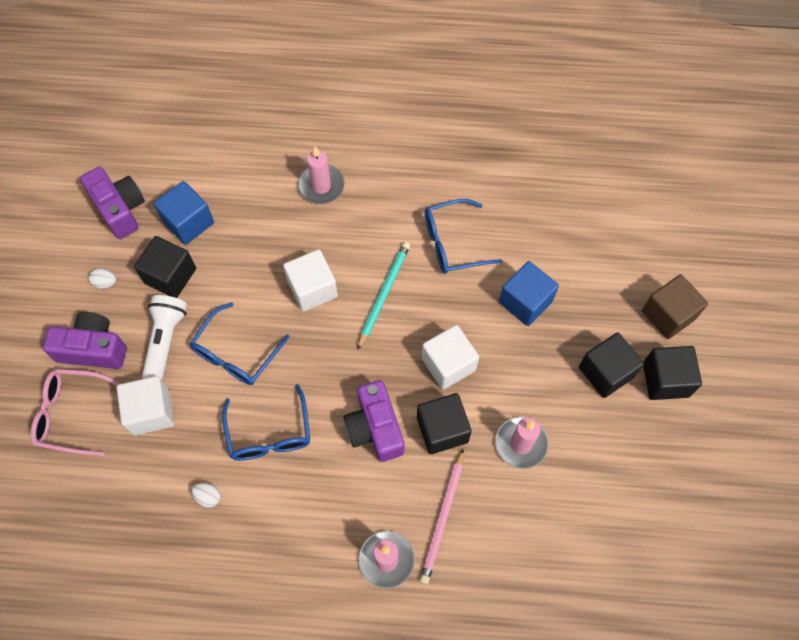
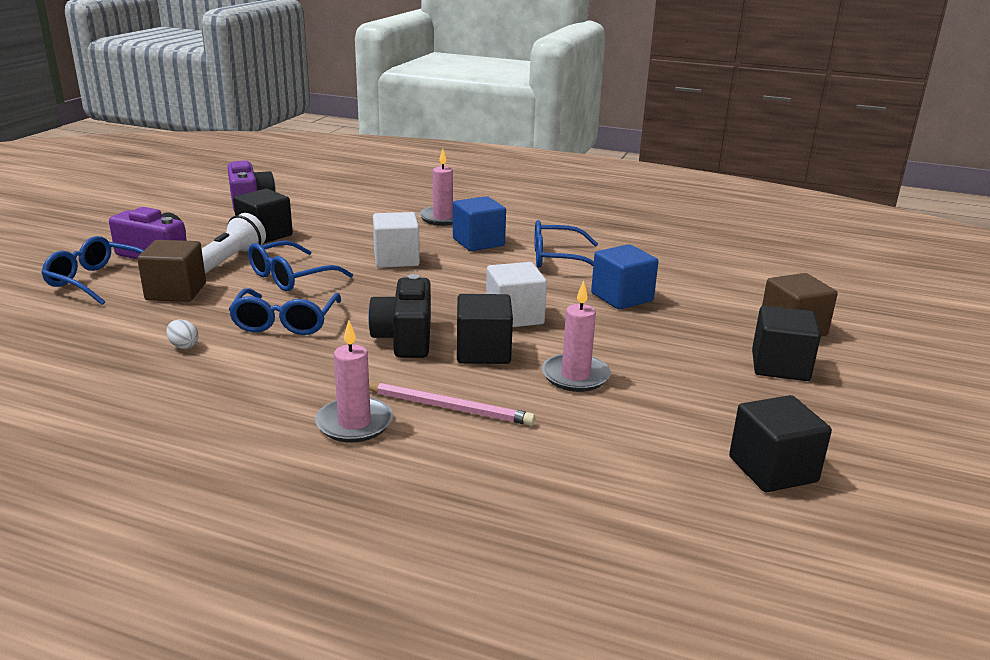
camera: 15 degrees right, 40 degrees down
(72, 414) = (98, 281): pink glasses -> blue glasses
(105, 283) = (202, 229): white egg -> none
(151, 412) = (176, 292): white cube -> brown cube
(188, 222) = (305, 216): blue cube -> blue cube (478, 242)
(375, 428) = (405, 338): purple camera -> black camera
(383, 294) = (467, 272): turquoise pencil -> none
(443, 517) = (447, 407): pink pencil -> pink pencil turned 105 degrees counterclockwise
(606, 372) = (703, 349): black cube -> black cube (772, 469)

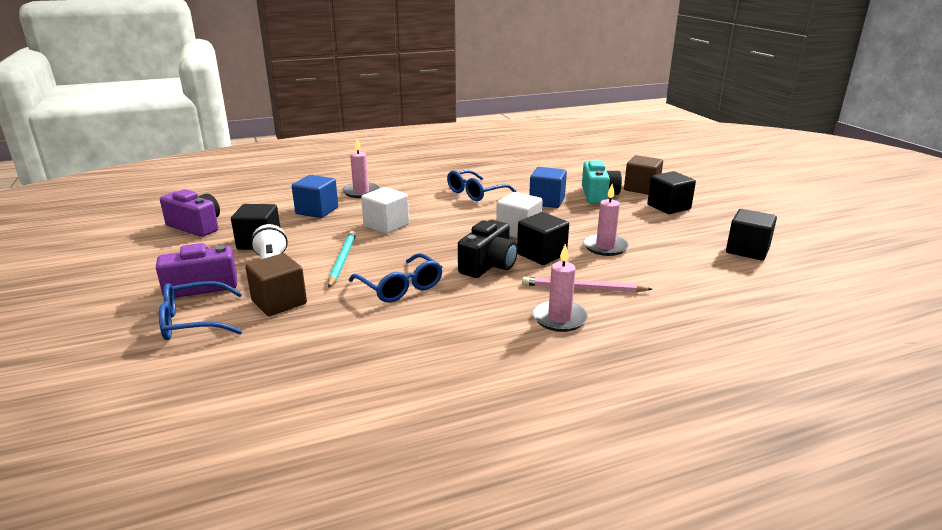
camera: 40 degrees left, 0 degrees up
(183, 346) = (366, 329): white egg -> none
(291, 277) = (342, 261): blue glasses -> turquoise pencil
(405, 338) = (488, 265): black camera -> black camera turned 105 degrees counterclockwise
(447, 407) = (583, 288): pink pencil -> pink pencil turned 150 degrees counterclockwise
(478, 242) = (413, 199): blue cube -> blue cube (317, 211)
(707, 314) = (598, 195): none -> turquoise camera

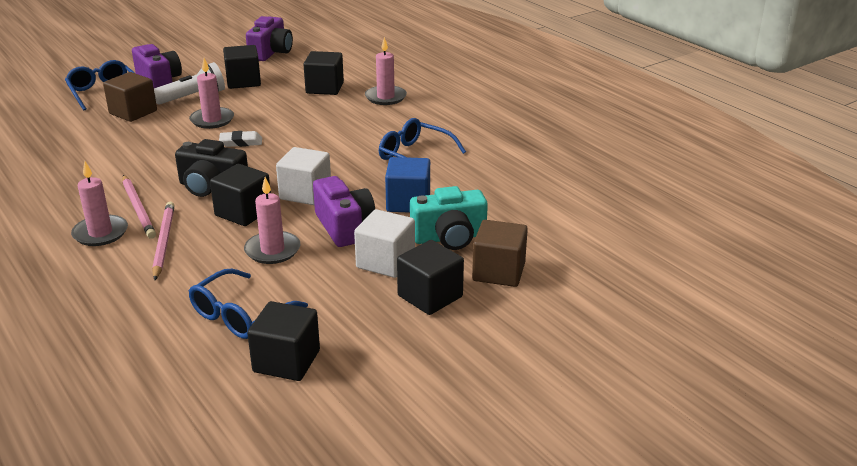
camera: 75 degrees right, 5 degrees up
(317, 211) = (324, 88): blue cube -> black cube
(342, 261) = (212, 120): turquoise pencil -> pink candle
(386, 225) = (298, 124): white cube -> white cube (385, 262)
(400, 287) = (161, 152): blue glasses -> blue glasses (241, 315)
(405, 250) = (241, 142): none -> white eraser
(516, 299) = (138, 208): none -> pink pencil
(576, 222) = (344, 227): none -> purple camera

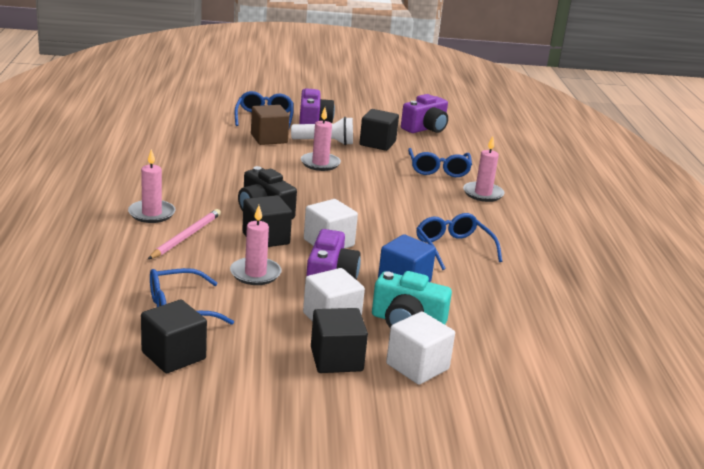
camera: 30 degrees right, 5 degrees down
(138, 208) = (195, 207): pink pencil -> none
(241, 142) = (323, 187): white eraser -> none
(324, 88) = (438, 169): black cube -> blue glasses
(498, 272) = (417, 366): brown cube -> white cube

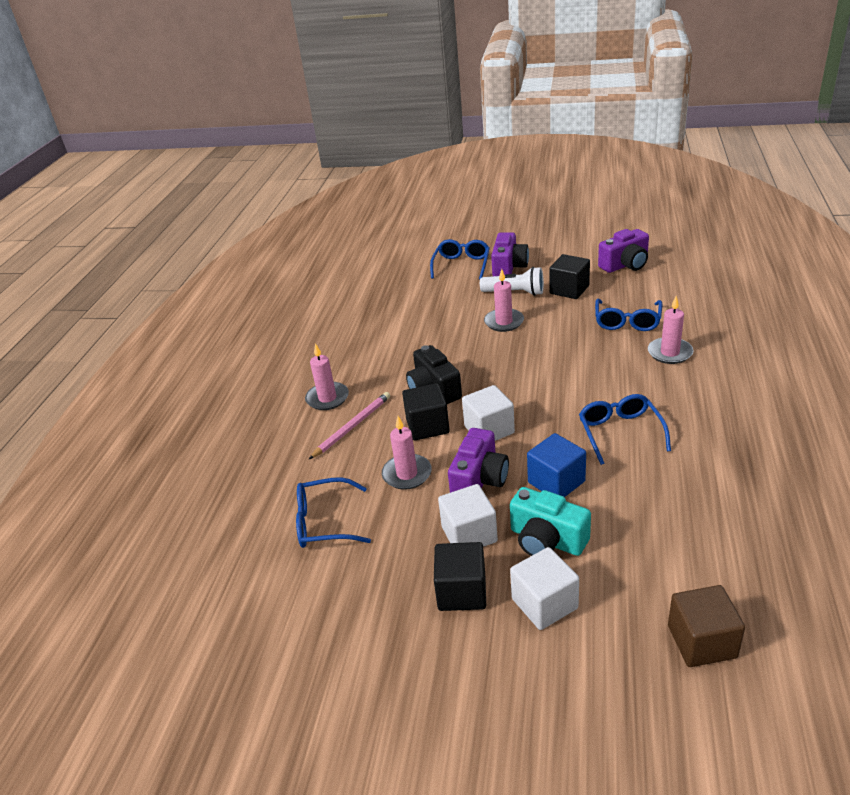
camera: 20 degrees right, 10 degrees up
(173, 355) = (305, 584): black cube -> none
(269, 139) = (460, 292): brown cube -> brown cube (701, 641)

